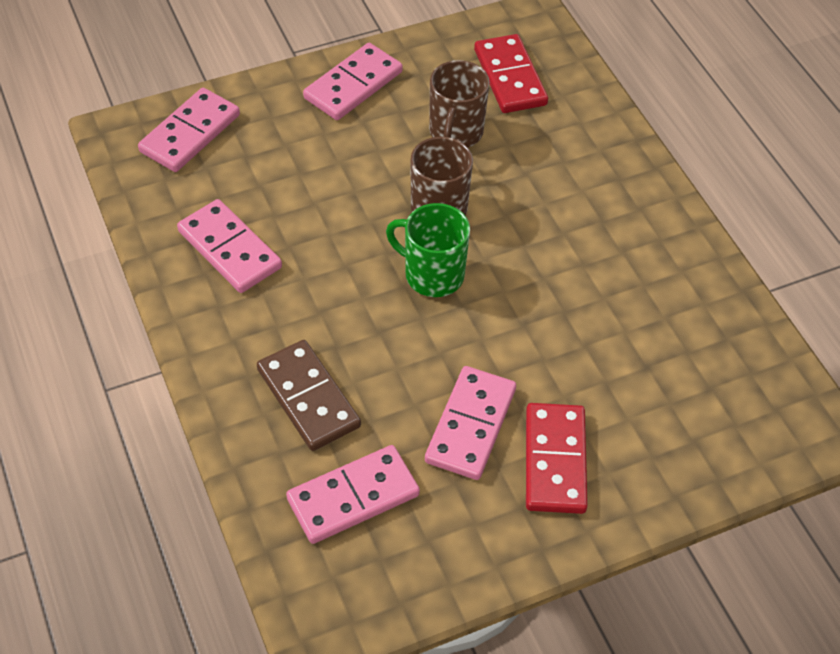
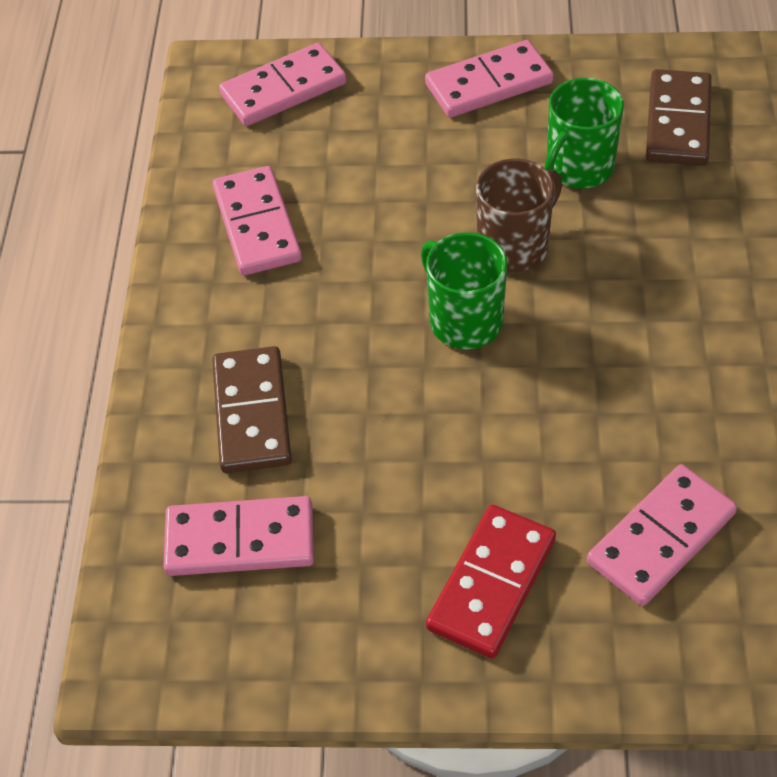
camera: 30 degrees right, 0 degrees up
(455, 133) = (578, 168): brown mug -> green mug
(470, 425) = (414, 507): pink domino -> pink domino (660, 538)
(510, 77) = (678, 122): red domino -> brown domino

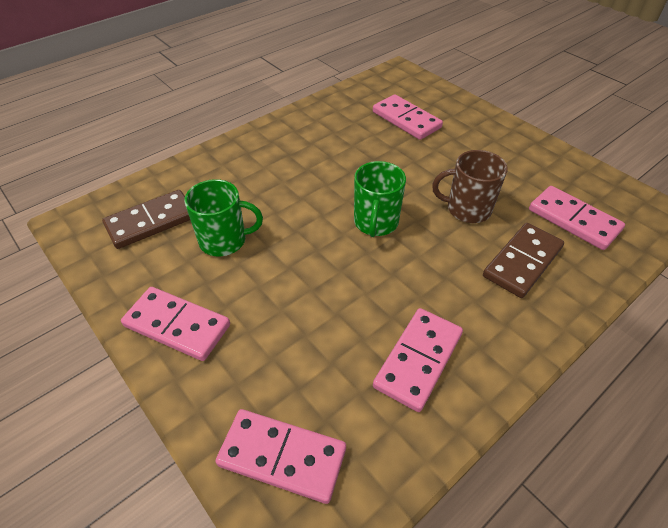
camera: 135 degrees left, 5 degrees down
(492, 584) = (480, 145): red domino -> none
(514, 246) = (308, 233): brown mug -> brown mug (467, 209)
(660, 538) = (406, 120): pink domino -> pink domino turned 45 degrees clockwise

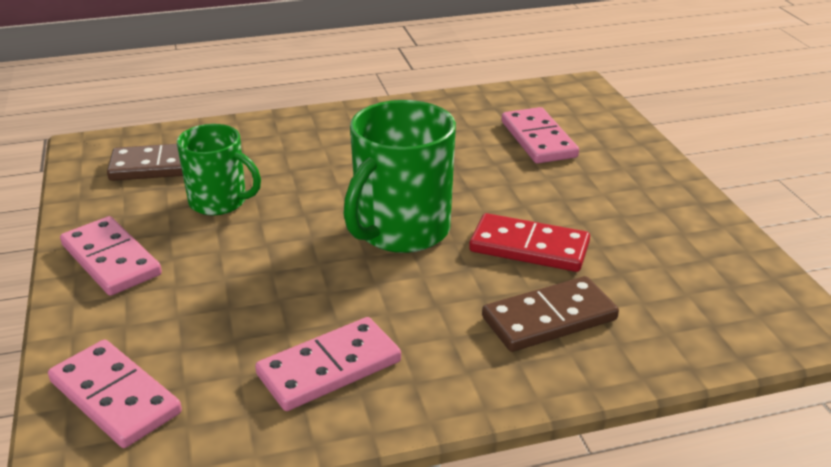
camera: 25 degrees right, 15 degrees down
(375, 223) = (401, 230): green mug -> green mug, size x1.57
(467, 209) = (529, 247): brown mug -> red domino
(573, 220) = (666, 297): pink domino -> none

